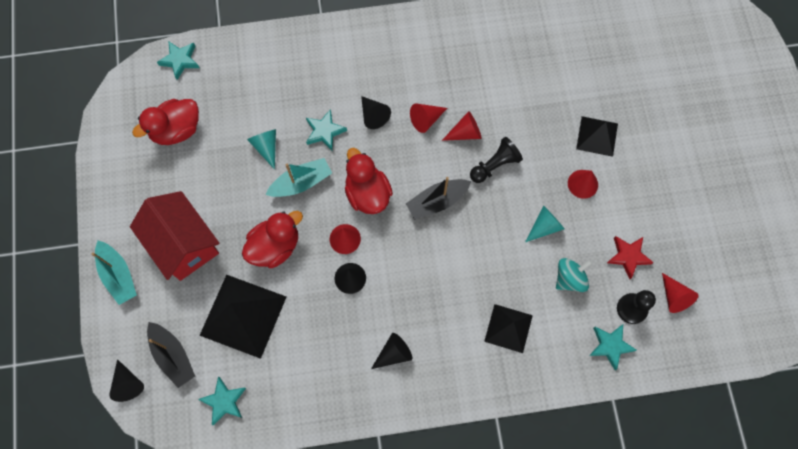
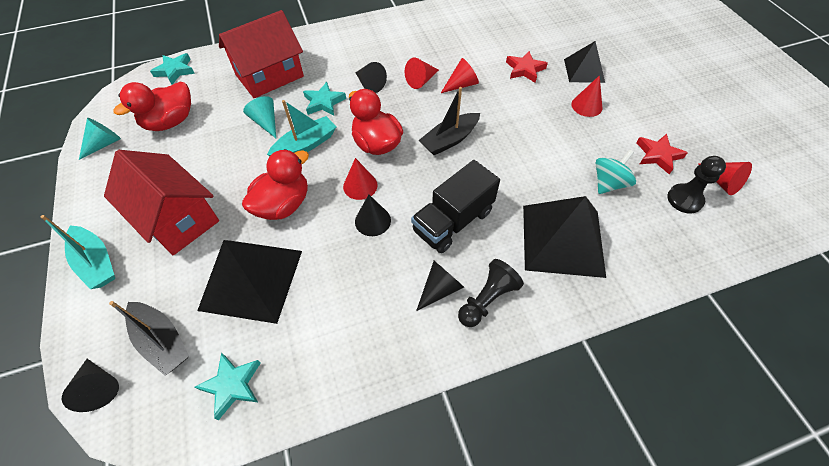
camera: 10 degrees left, 15 degrees down
(274, 85) = (269, 76): none -> red house
(419, 292) = (453, 221): none -> black truck
(495, 165) = (497, 104): black pawn -> black pawn (487, 299)
(508, 328) = (562, 240): black pyramid -> black pyramid, size x1.68
(536, 123) = (524, 69): none -> red star
(544, 226) = (564, 144): turquoise cone -> turquoise cone (104, 144)
(610, 346) = (680, 238): turquoise star -> none

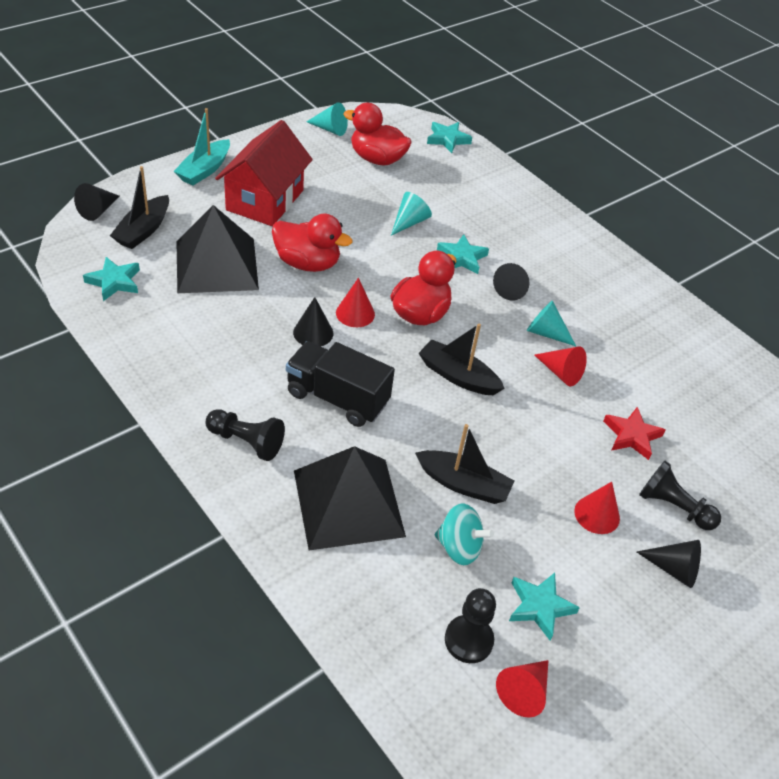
camera: 65 degrees right, 10 degrees down
(269, 76) = (479, 206): red house -> none
(305, 145) = (392, 259): turquoise boat -> none
(421, 80) = (546, 333): red cone -> turquoise cone
(440, 289) = (247, 401): black cone -> black cone (674, 569)
(553, 165) = (463, 484): none -> black boat
(584, 70) = (673, 507): black pyramid -> black pawn
(658, 155) = (539, 606): red star -> turquoise star

